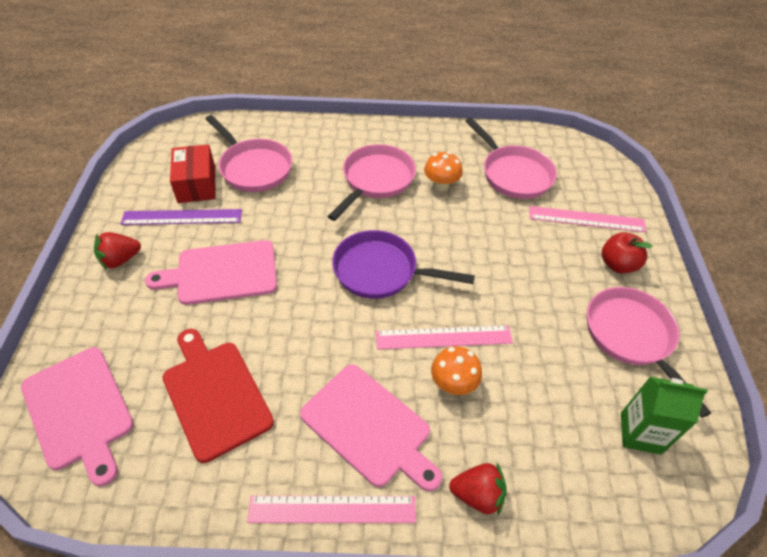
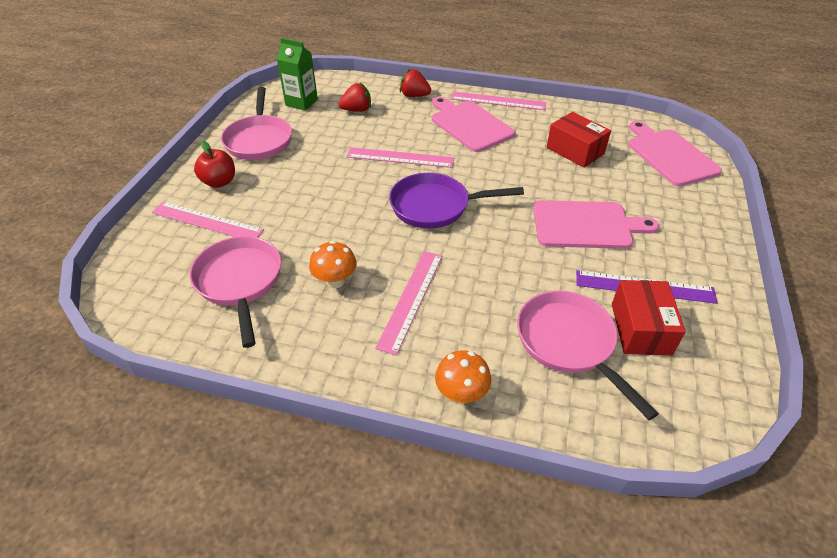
camera: 165 degrees left, 5 degrees down
(120, 260) = (693, 251): red strawberry -> red strawberry (357, 110)
(215, 395) = (575, 151): red cutting board -> red box
(376, 180) = (411, 299): pink pan -> pink ruler
(381, 271) = (435, 206): purple pan -> purple pan turned 150 degrees clockwise
(453, 384) = (405, 135): orange mushroom -> orange mushroom (461, 393)

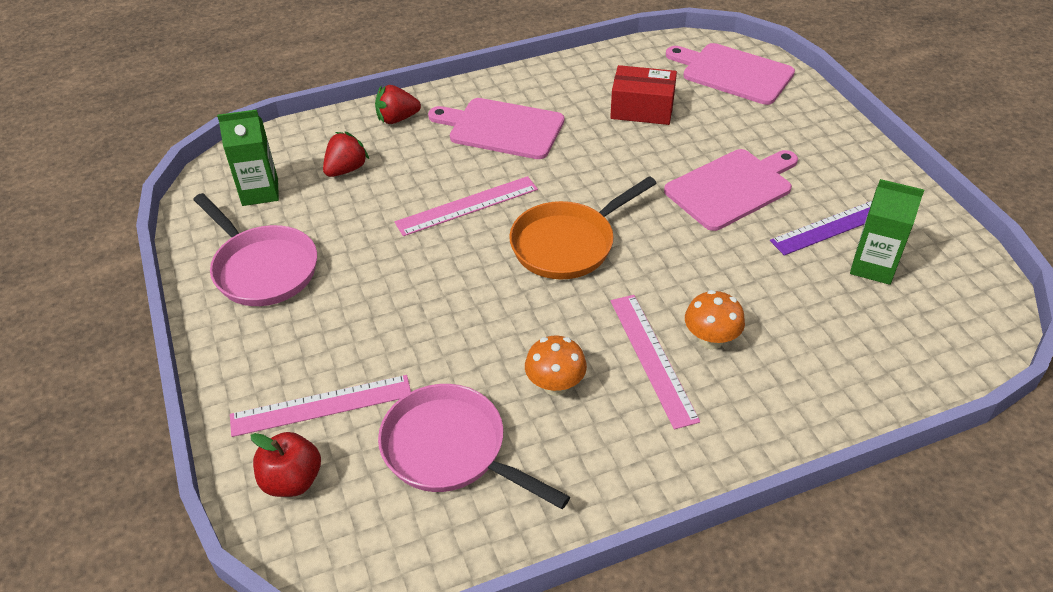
camera: 35 degrees left, 0 degrees up
(219, 182) = (275, 349): red apple -> red apple (292, 480)
(435, 206) = (568, 244): purple pan -> orange pan
(461, 393) = (793, 420): orange mushroom -> orange mushroom (710, 340)
(498, 101) = (502, 84): pink ruler -> none
(569, 343) = (831, 315): pink pan -> none
(640, 329) = (873, 266): red box -> green carton

